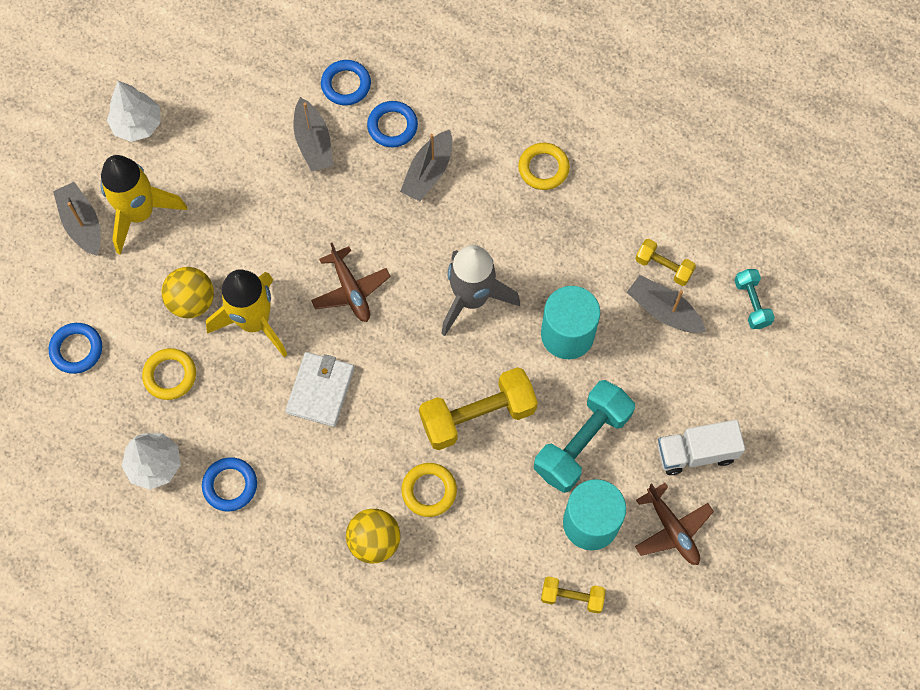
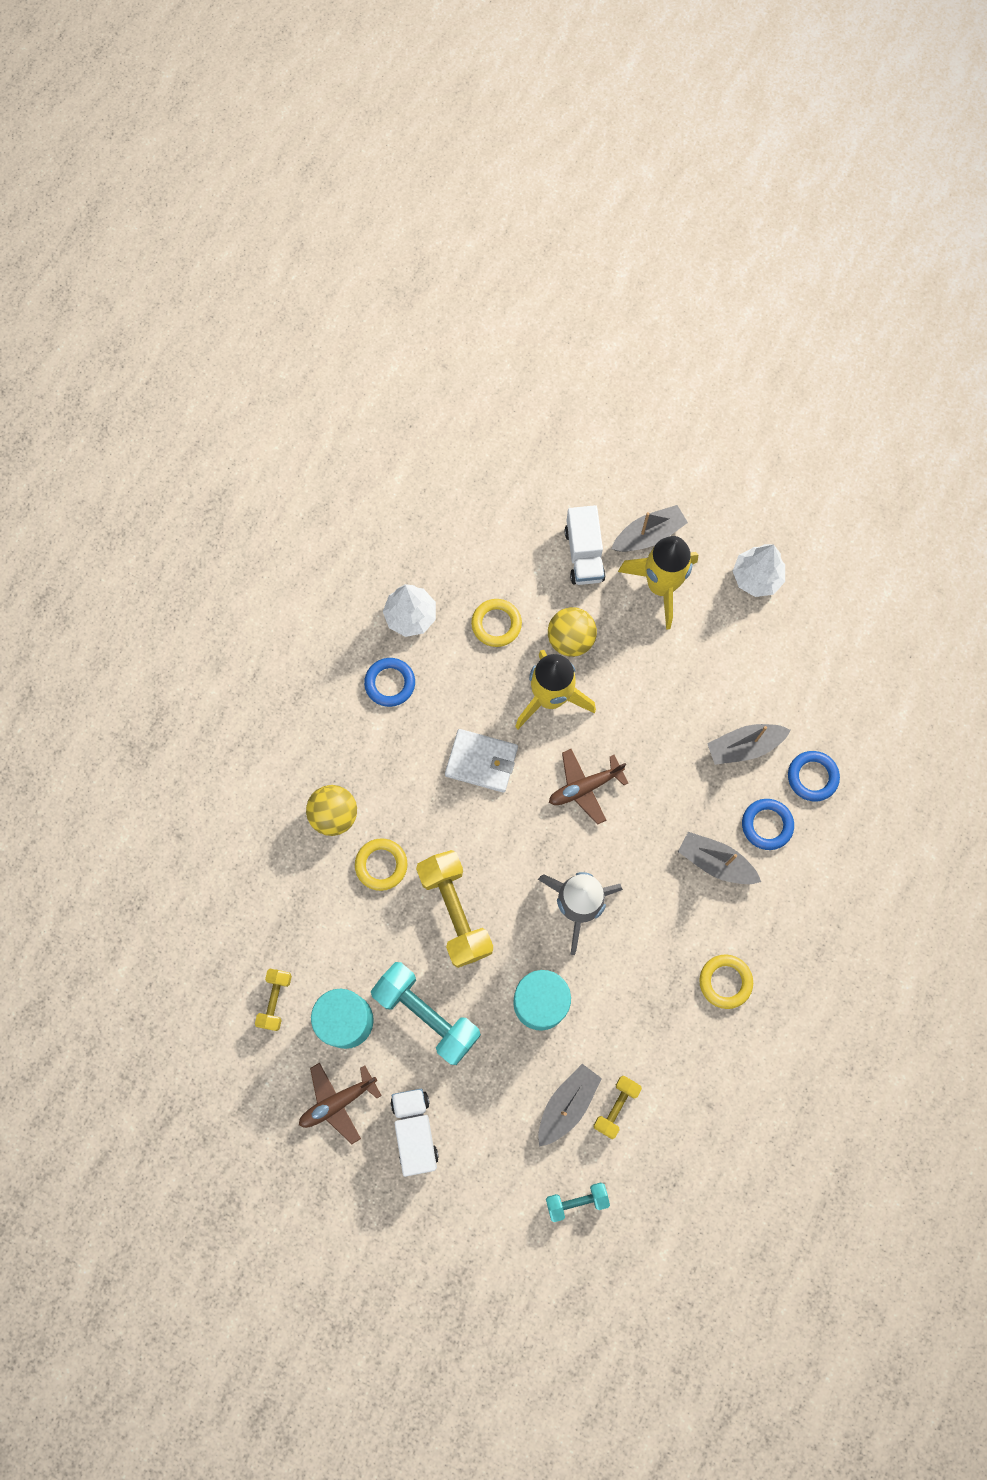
camera: 90 degrees right, 5 degrees up
(76, 349) = (521, 540): blue ring -> none
(98, 287) = (584, 554): none -> white truck

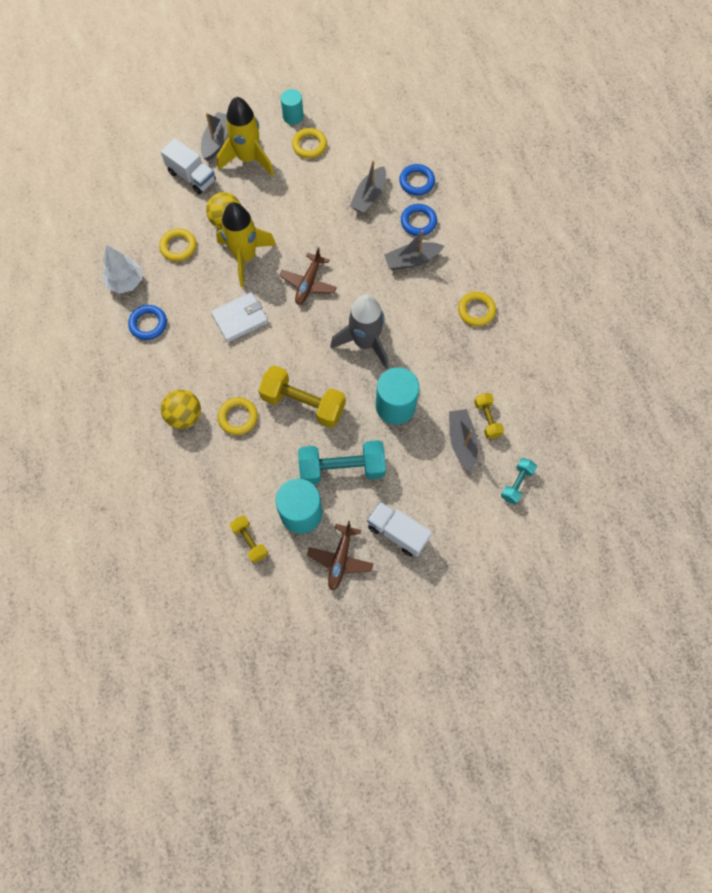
camera: 45 degrees left, 5 degrees down
(740, 628) = (309, 145): none -> yellow ring
(756, 577) = (293, 116): white tree -> turquoise cylinder

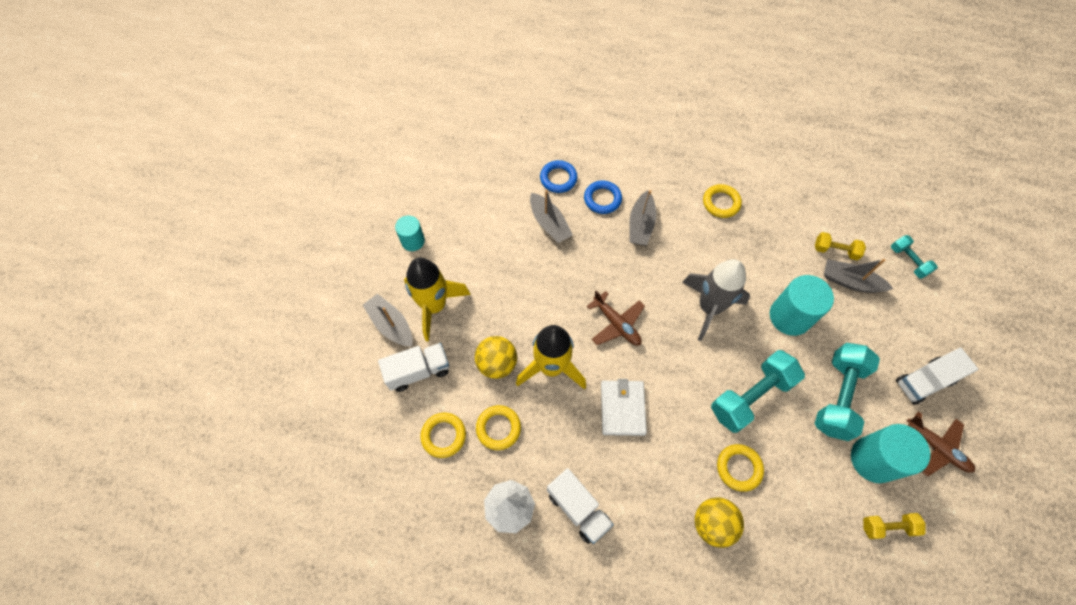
camera: 60 degrees left, 5 degrees down
(148, 324) = (578, 508): blue ring -> white truck
(303, 403) = (751, 396): yellow dumbbell -> turquoise dumbbell
(309, 145) = (457, 244): yellow ring -> yellow ring (443, 435)

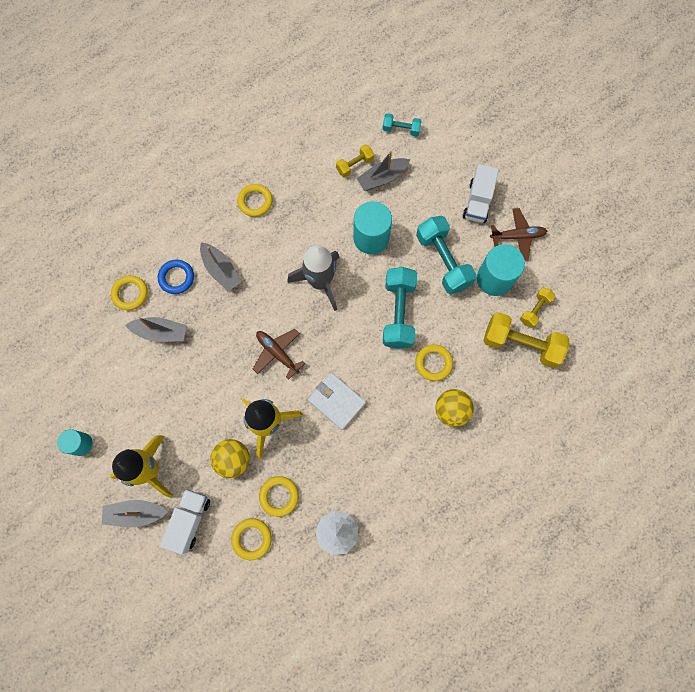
camera: 50 degrees left, 10 degrees up
(558, 178) = (130, 294): blue ring -> yellow ring
(578, 508) = (374, 487): white truck -> none
(617, 324) = (277, 353): brown plane -> brown plane turned 135 degrees counterclockwise
(841, 541) = (521, 344): none -> yellow dumbbell

